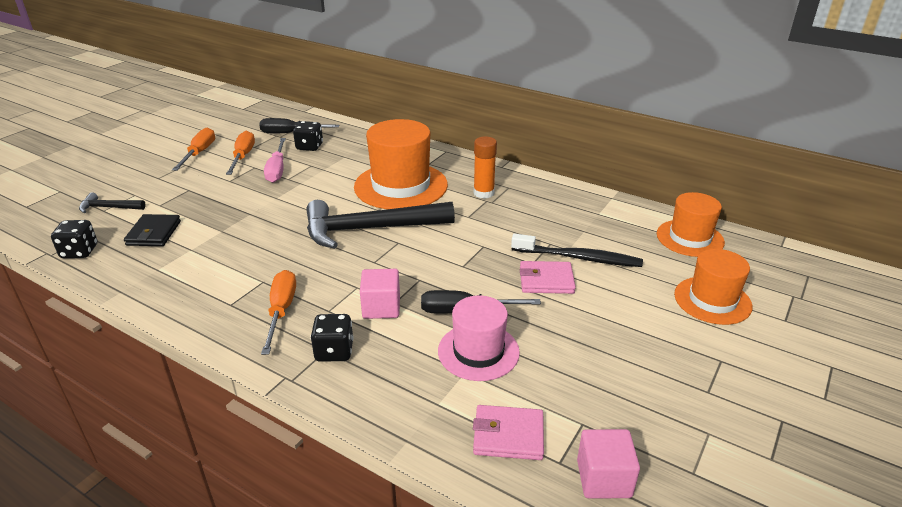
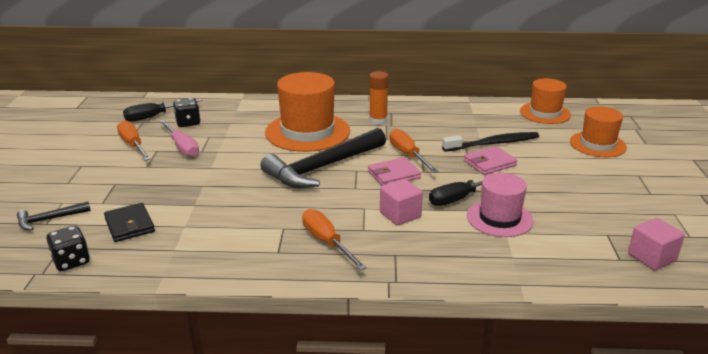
camera: 30 degrees left, 5 degrees down
(199, 153) = (83, 153): orange screwdriver -> orange screwdriver (408, 155)
(334, 351) = (403, 253): black dice -> none
(508, 435) = (575, 257): pink wallet -> pink wallet (394, 175)

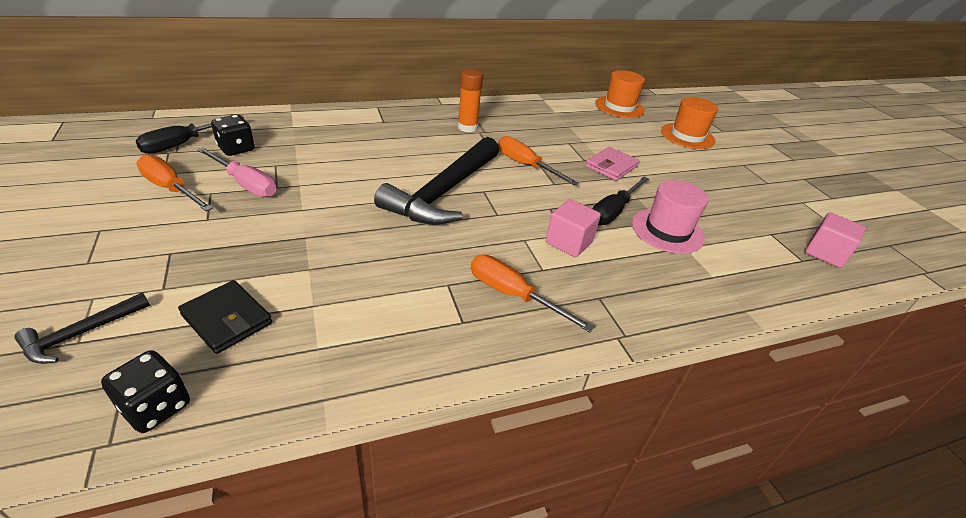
camera: 25 degrees left, 10 degrees up
(307, 132) = (397, 148): orange hat -> none
(394, 175) = (528, 192): pink wallet -> none
(493, 144) = (598, 144): black toothbrush -> none

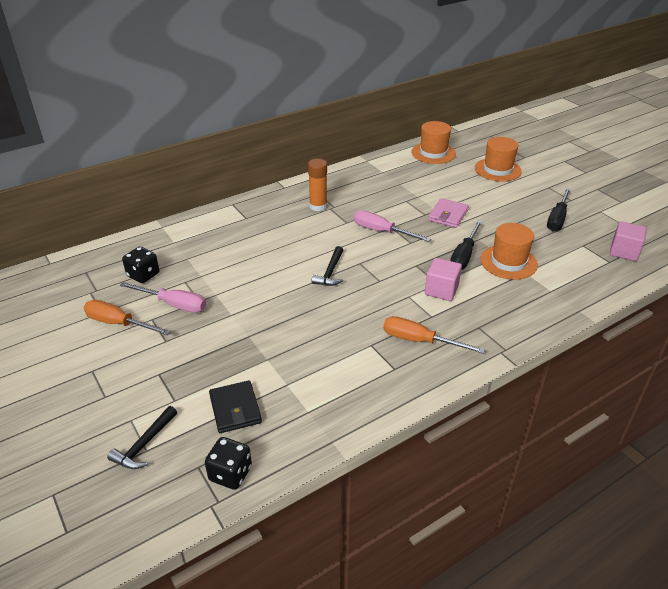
camera: 10 degrees left, 0 degrees up
(183, 144) = (96, 282): black screwdriver -> black screwdriver (557, 219)
(227, 319) = (235, 409): black wallet -> black wallet turned 45 degrees clockwise
(444, 192) = (330, 272): black hammer -> black hammer, size x0.45
(526, 165) = (381, 231): orange screwdriver -> pink screwdriver
(667, 231) = (508, 262): pink hat -> orange hat

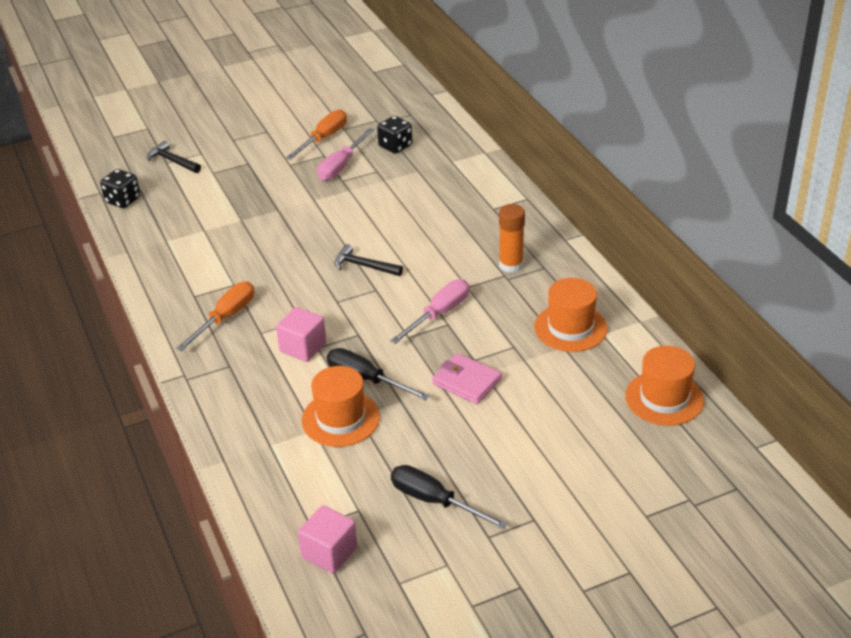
camera: 100 degrees right, 0 degrees up
(235, 409) = (188, 202): black wallet -> none
(497, 170) = (600, 467): orange hat -> orange hat (570, 328)

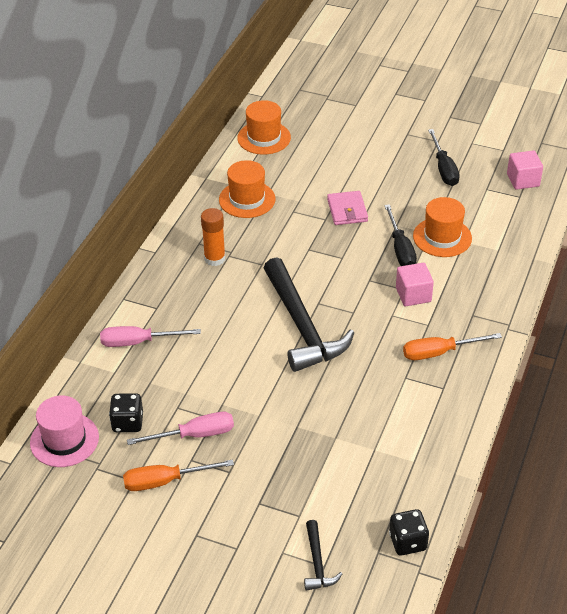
camera: 135 degrees left, 5 degrees up
(363, 266) = (302, 326): black hammer -> black hammer, size x2.21
(419, 118) = (64, 440): none -> pink hat
(439, 314) = (304, 258): pink screwdriver -> pink screwdriver (138, 342)

